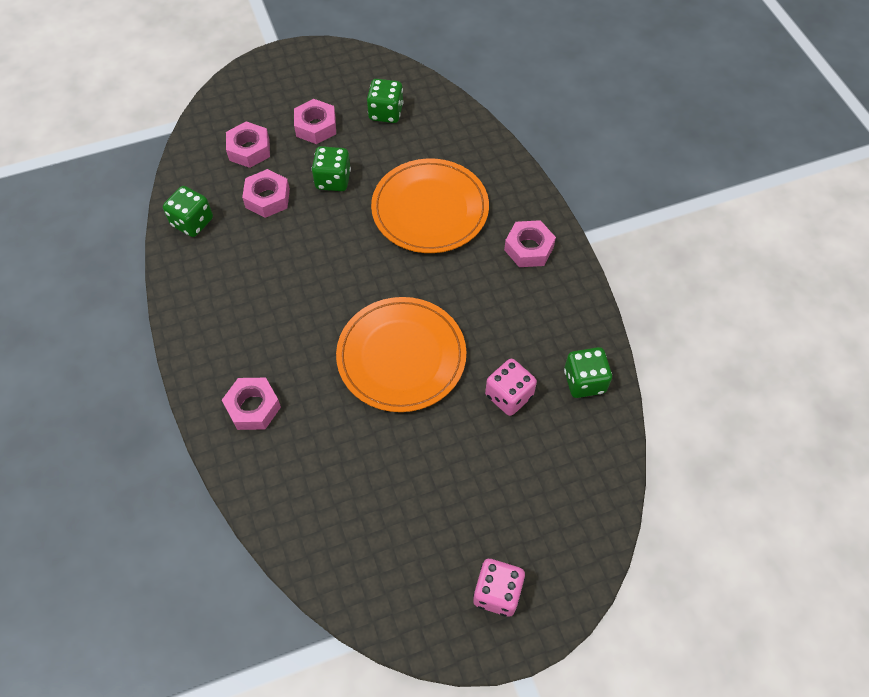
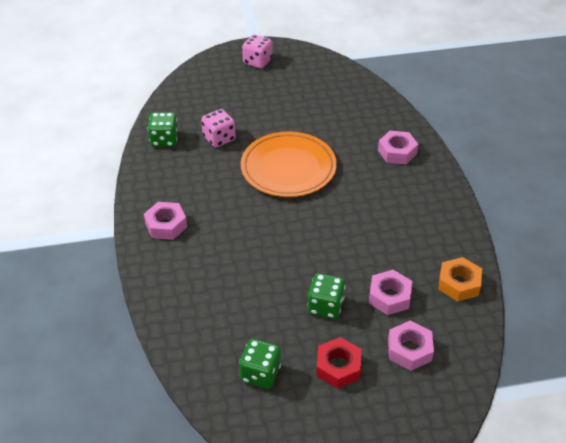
camera: 170 degrees left, 15 degrees down
(192, 222) = (459, 284): green dice -> orange nut
(316, 126) = (338, 367): pink nut -> red nut
(430, 209) = (240, 267): orange plate -> none

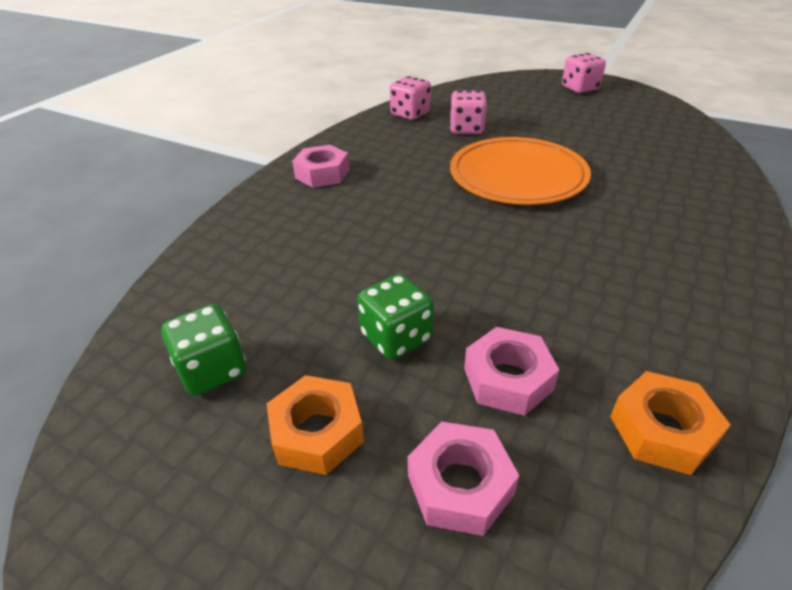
camera: 40 degrees right, 5 degrees down
(164, 140) = (410, 114): green dice -> pink dice
(338, 367) = (317, 432): red nut -> orange nut
(397, 152) = (694, 212): pink nut -> none

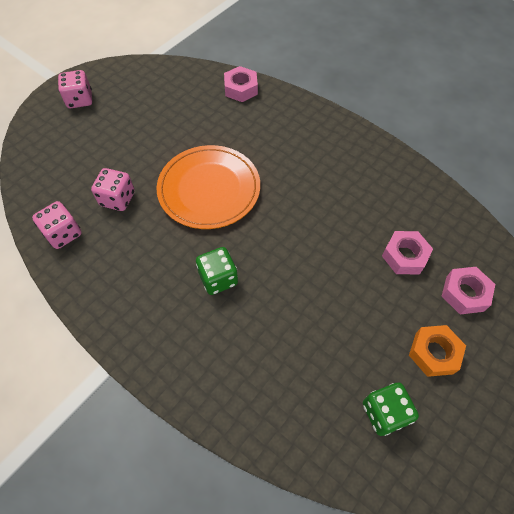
camera: 80 degrees left, 20 degrees up
(322, 174) = (153, 325): pink nut -> pink nut (241, 89)
(396, 337) = (368, 302): green dice -> green dice (218, 278)
(662, 430) = (438, 208): orange nut -> none

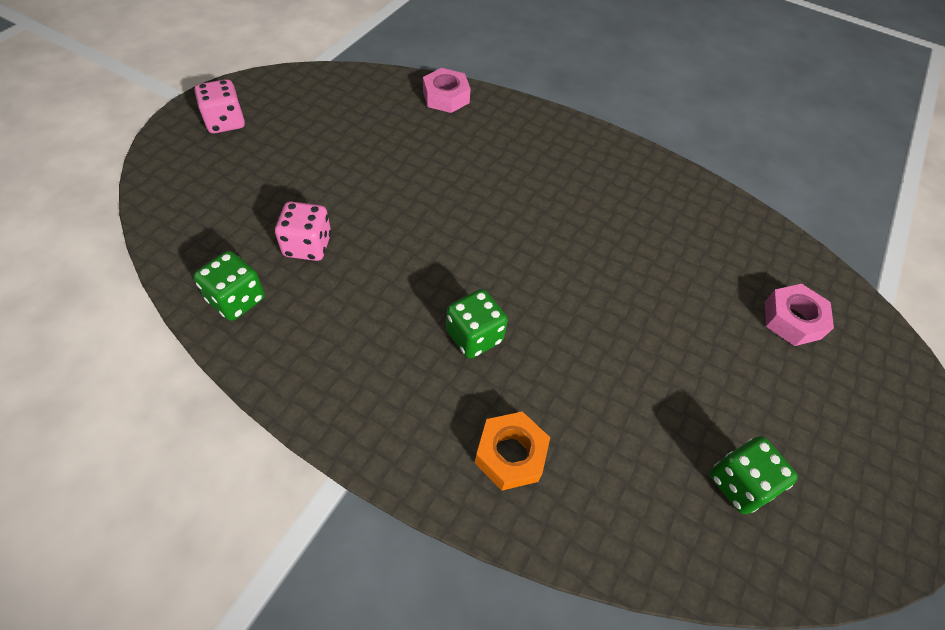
camera: 15 degrees left, 5 degrees down
(63, 234) = (236, 299): pink dice -> green dice
(209, 189) = (433, 222): orange plate -> none
(404, 256) = (707, 282): pink nut -> none
(434, 353) = (778, 398): orange nut -> orange nut (510, 454)

